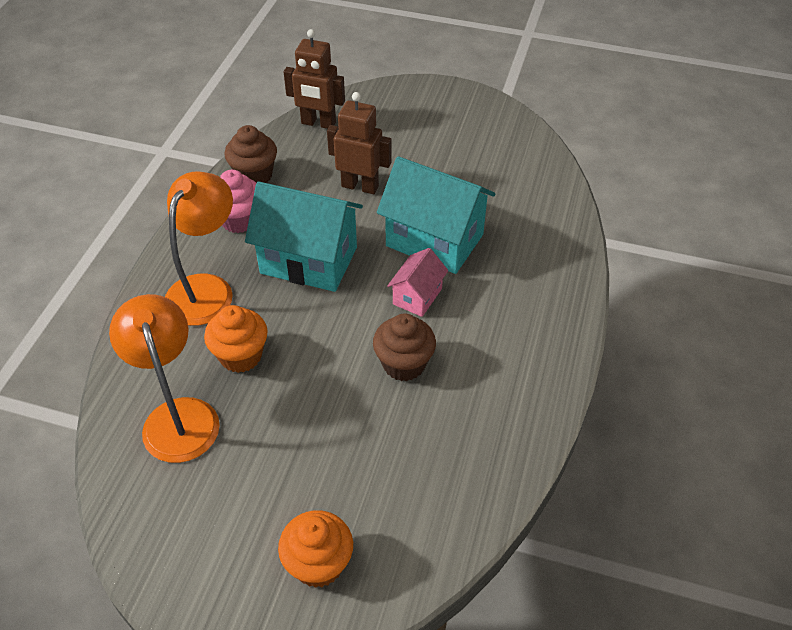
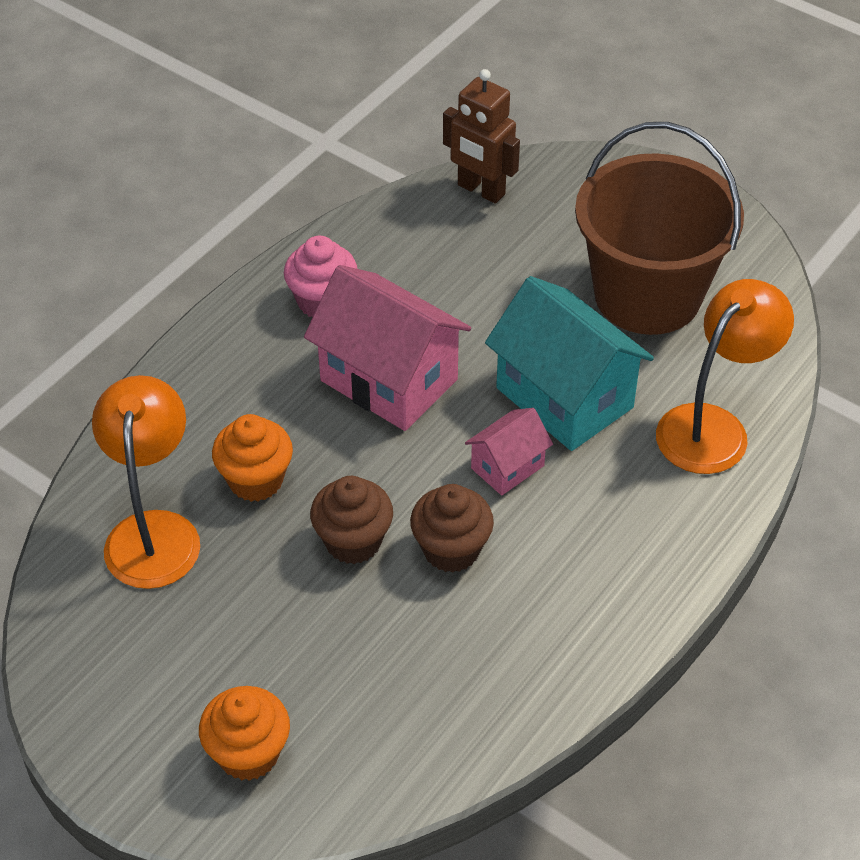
camera: 20 degrees right, 0 degrees up
(206, 289) = (247, 382): orange lamp -> orange lamp (713, 427)
(254, 175) = (366, 244): brown cupcake -> brown cupcake (353, 541)
(309, 260) = (389, 380): turquoise house -> pink house
(360, 186) = (498, 295): brown robot -> none
(458, 162) = (647, 295): none -> brown bucket

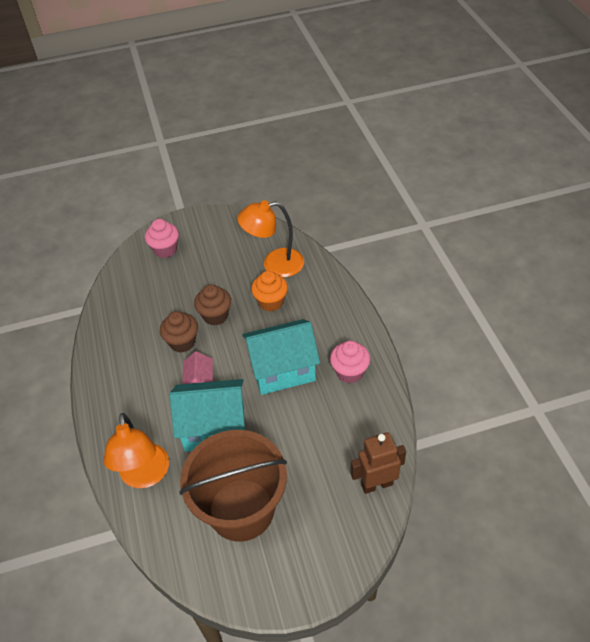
camera: 130 degrees right, 0 degrees up
(154, 532) = (274, 264): orange lamp -> orange lamp turned 135 degrees clockwise
(248, 753) = (165, 250): orange cupcake -> pink cupcake
(389, 380) = (282, 370): pink house -> turquoise house

